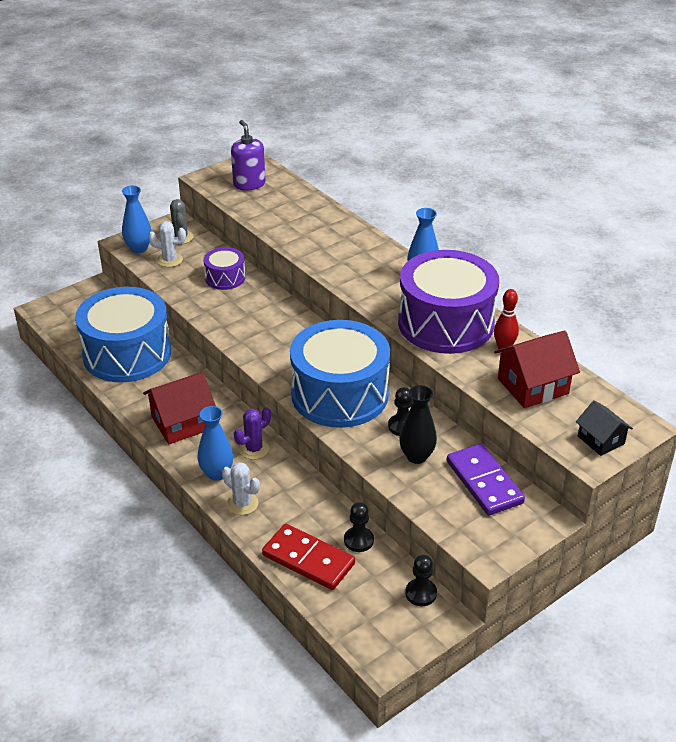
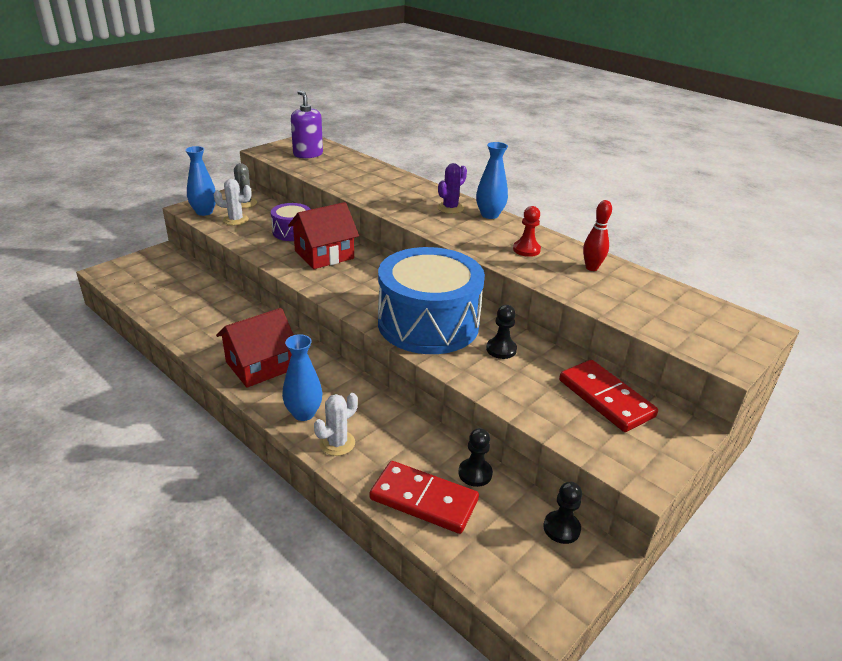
camera: 10 degrees left, 5 degrees down
(127, 354) = (196, 306): blue drum -> none
(242, 504) = (337, 443): white cactus -> white cactus turned 75 degrees counterclockwise
(254, 449) = (340, 386): purple cactus -> purple cactus (450, 208)
(416, 456) = (526, 377): black vase -> none
(445, 323) = (526, 250): purple drum -> red pawn
(484, 482) = (606, 398): purple domino -> red domino
(532, 386) = (635, 298): red house -> red house (324, 255)
(601, 440) = (728, 343): black house -> none

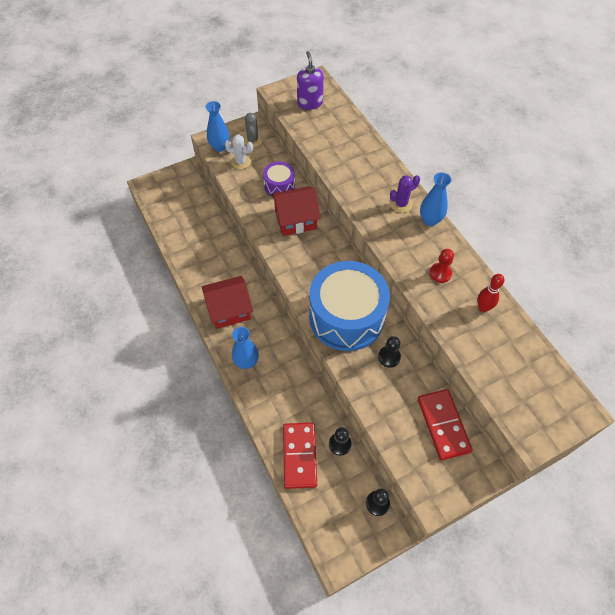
camera: 20 degrees right, 25 degrees up
(337, 443) = (260, 394): white cactus -> none
(423, 500) = (299, 456): red domino -> red domino turned 45 degrees clockwise

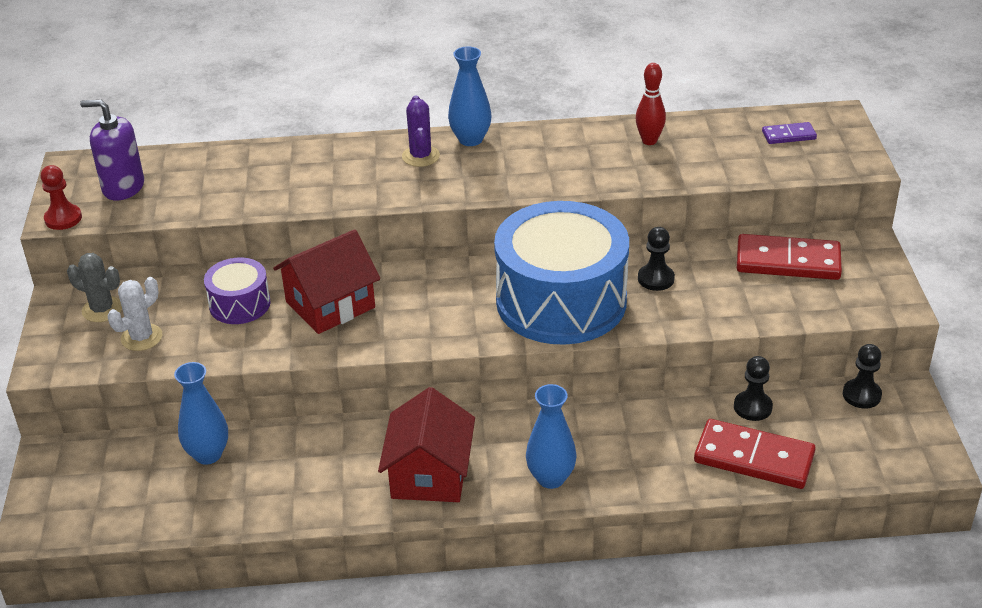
camera: 65 degrees left, 20 degrees down
(220, 147) = (78, 356): blue vase -> blue vase (208, 454)
(295, 219) = (330, 304): red house -> red house turned 45 degrees clockwise
(440, 273) = (570, 158): red pawn -> red pawn (63, 218)
(539, 386) = (788, 135): none -> purple domino

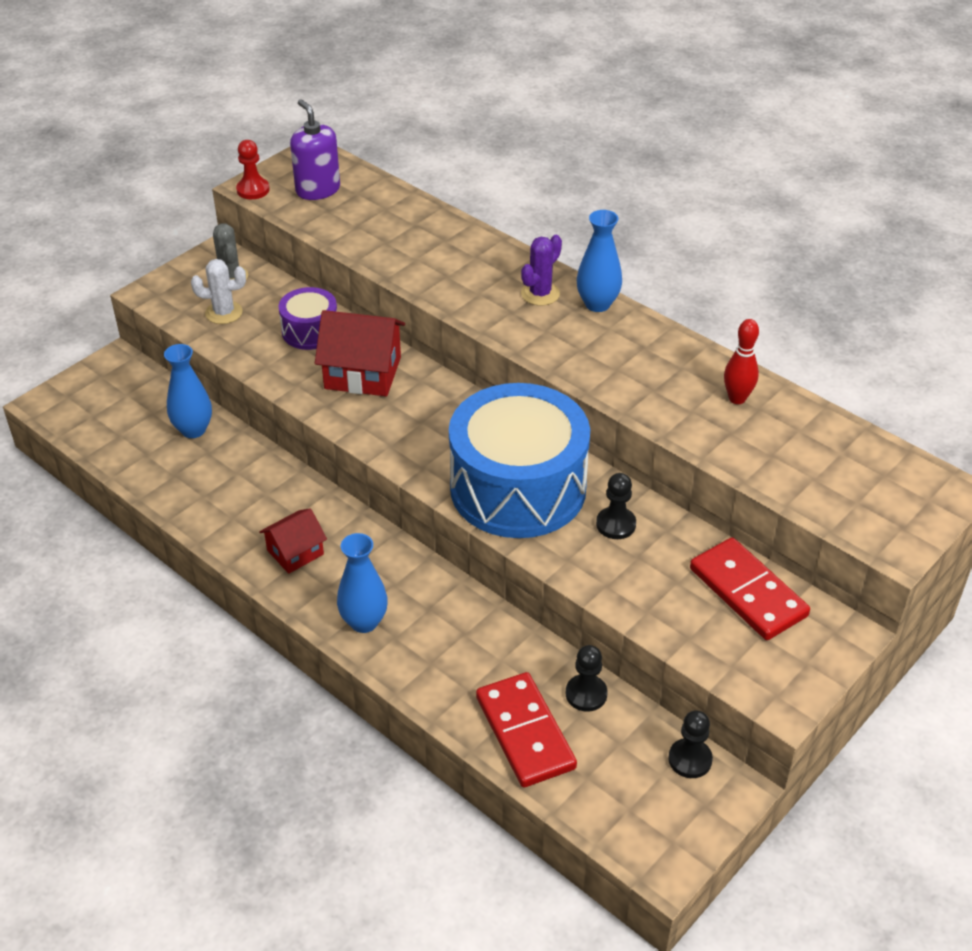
camera: 45 degrees right, 5 degrees up
(429, 474) = (295, 552): red house -> red house, size x0.61
(788, 135) = (870, 476): purple domino -> none

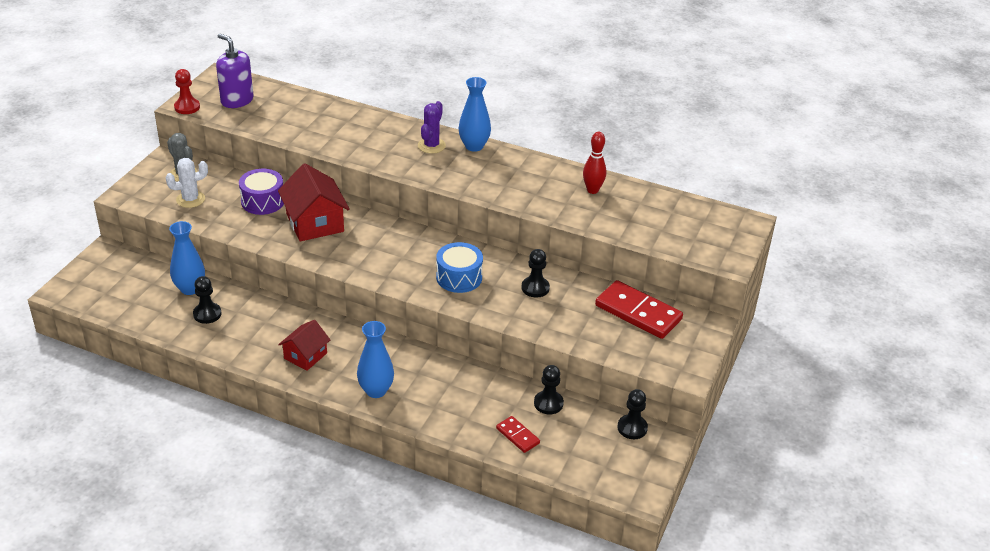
camera: 20 degrees left, 5 degrees down
(199, 469) = (207, 314): none -> black pawn
(362, 373) = (315, 223): red house -> red house turned 75 degrees clockwise
(518, 488) = (459, 277): blue drum -> blue drum, size x0.47
(524, 732) = (517, 436): red domino -> red domino, size x0.51

